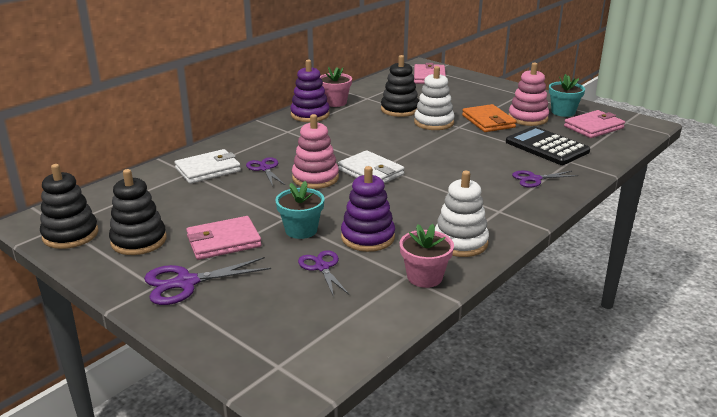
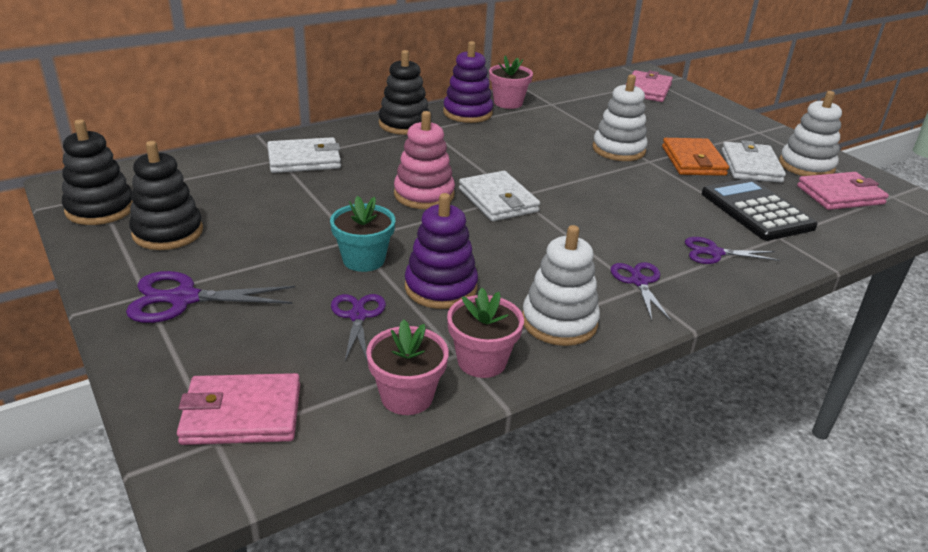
camera: 15 degrees right, 5 degrees up
(224, 241) = (262, 254): pink wallet -> pink wallet (242, 414)
(265, 169) = (371, 171): purple scissors -> purple scissors (639, 282)
(389, 309) = (407, 396): none -> pink flower pot
(399, 109) = (584, 125): black stacking toy -> black stacking toy (404, 124)
(528, 118) = (751, 166): pink stacking toy -> white wallet
(563, 112) = (806, 166): turquoise flower pot -> white stacking toy

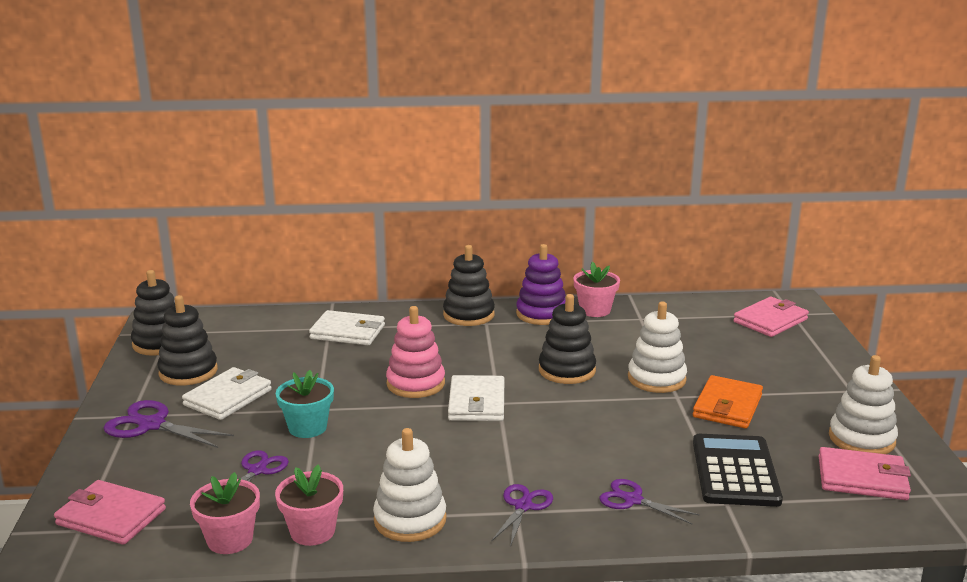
camera: 30 degrees right, 10 degrees down
(440, 288) = (343, 465): purple stacking toy -> none
(542, 156) = (567, 370): none -> black stacking toy
(751, 166) = (790, 425): white wallet -> white wallet (228, 397)

